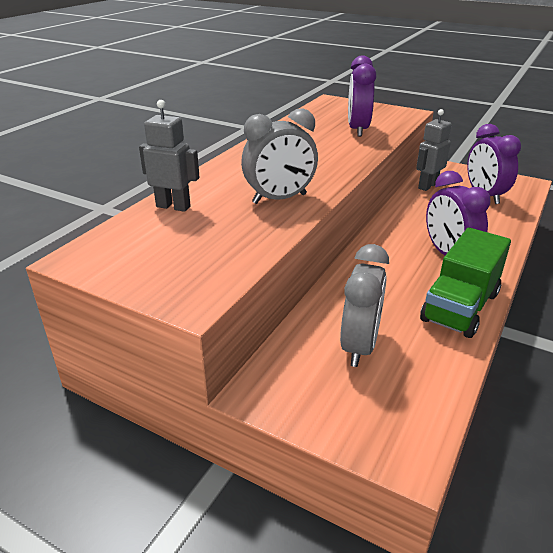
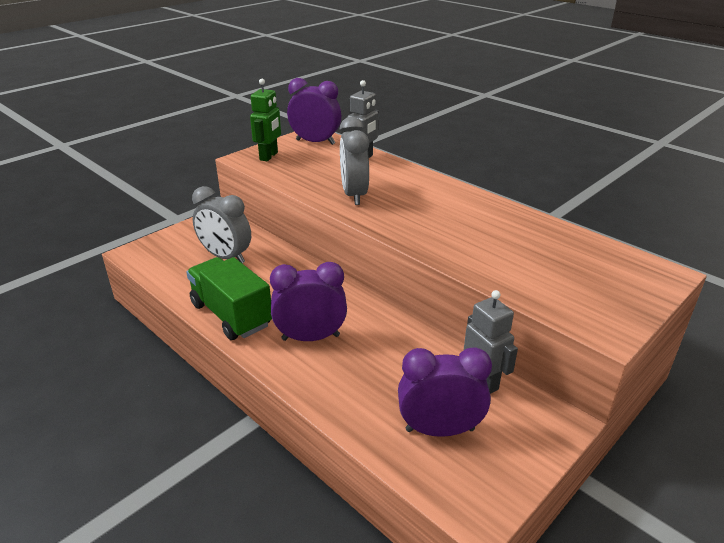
camera: 105 degrees right, 0 degrees up
(181, 278) = (269, 156): none -> green robot
(357, 130) = (525, 266): purple clock -> purple clock (315, 142)

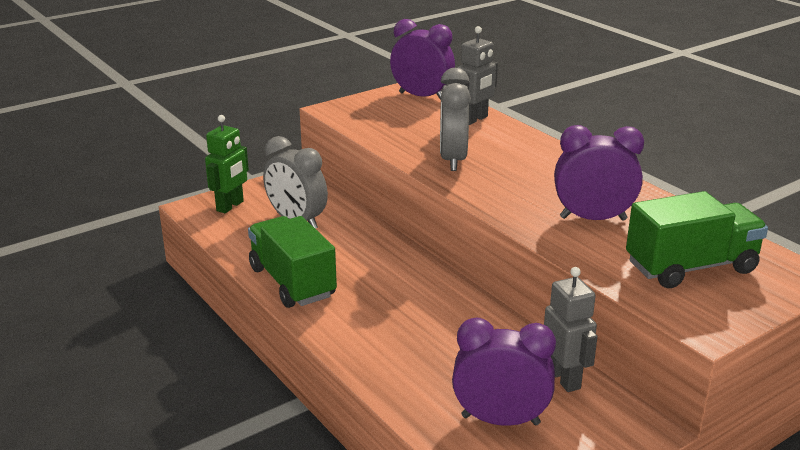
camera: 10 degrees right, 5 degrees down
(269, 156) = (362, 109): green robot -> green robot (230, 206)
(310, 337) = (377, 314): purple clock -> purple clock (593, 218)
(575, 275) = (691, 267): none -> green truck

